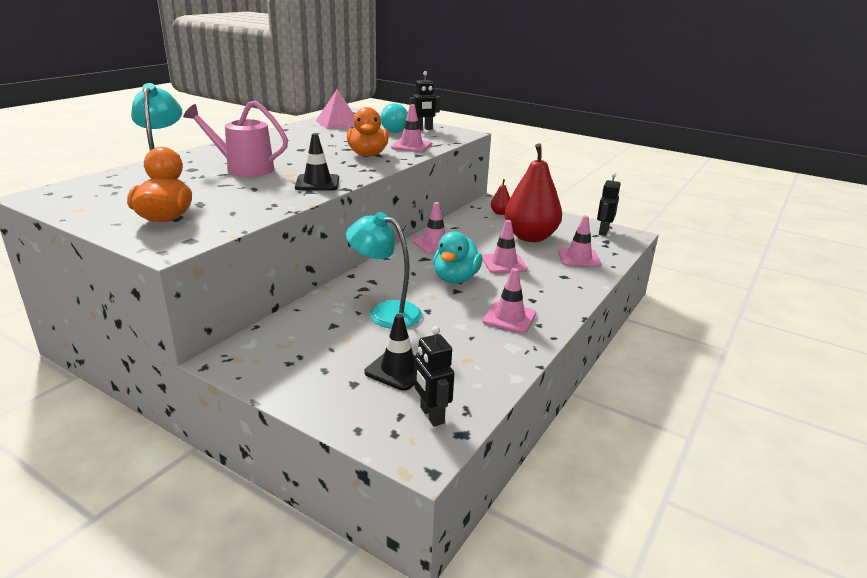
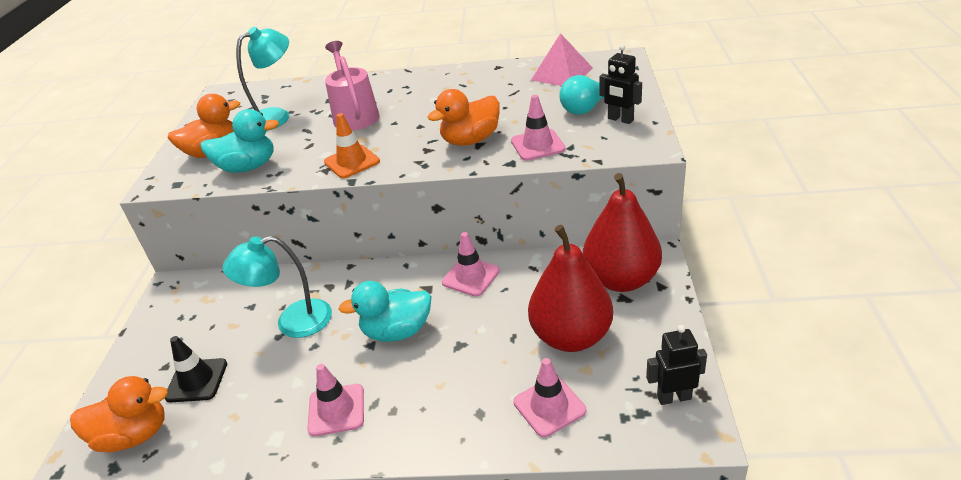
camera: 65 degrees right, 10 degrees up
(234, 211) = (248, 167): none -> turquoise duck
(317, 183) = (352, 162): black traffic cone -> orange traffic cone
(385, 312) = (292, 322): turquoise lamp -> turquoise lamp turned 105 degrees counterclockwise
(431, 415) = (134, 435): black robot -> orange duck
(500, 213) = (621, 279): red pear -> red pear, size x2.44
(504, 263) = (468, 349): pink traffic cone -> none

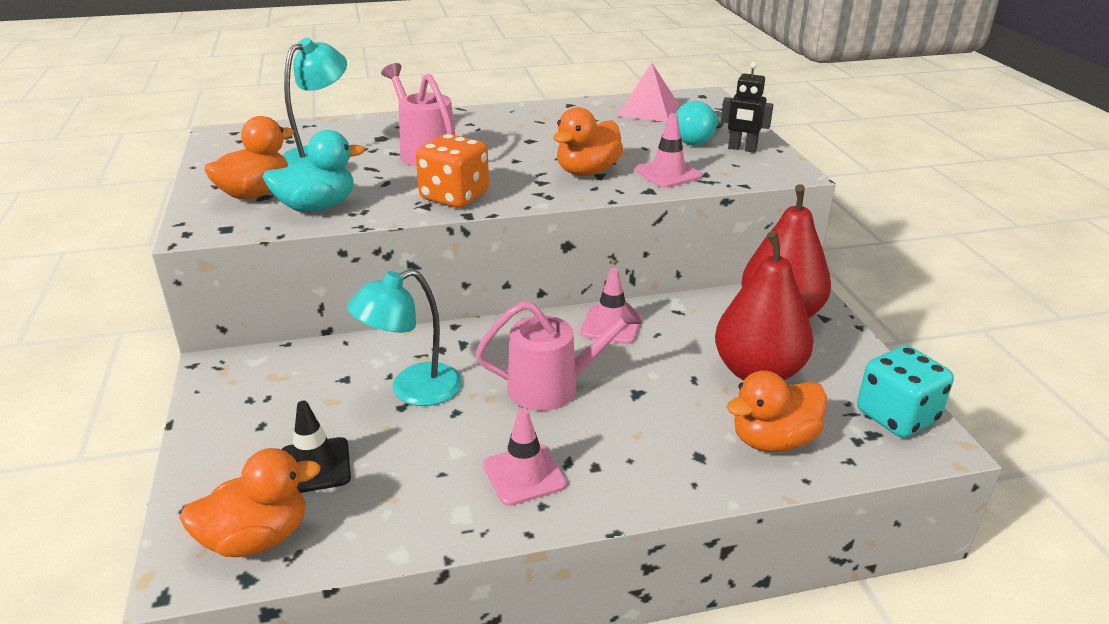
camera: 20 degrees left, 5 degrees down
(352, 162) = (454, 197): orange traffic cone -> orange dice
(397, 331) = (554, 387): turquoise duck -> pink watering can
(549, 406) = (773, 440): pink traffic cone -> orange duck
(674, 397) = (896, 416): black robot -> turquoise dice

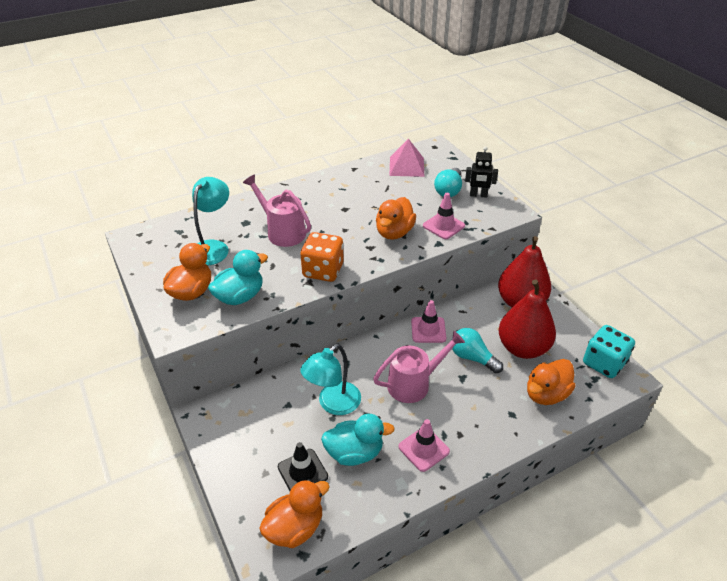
camera: 15 degrees left, 10 degrees up
(410, 457) = (354, 453): none -> turquoise duck
(666, 370) = (472, 357): none -> turquoise light bulb

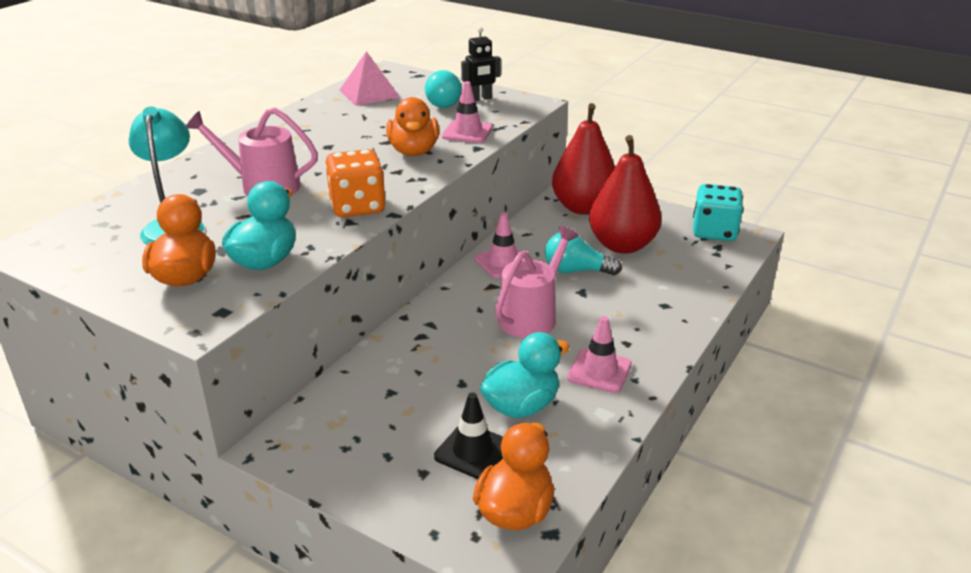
camera: 30 degrees left, 10 degrees down
(333, 404) = (450, 370): turquoise lamp -> none
(546, 394) = (683, 276): orange duck -> none

